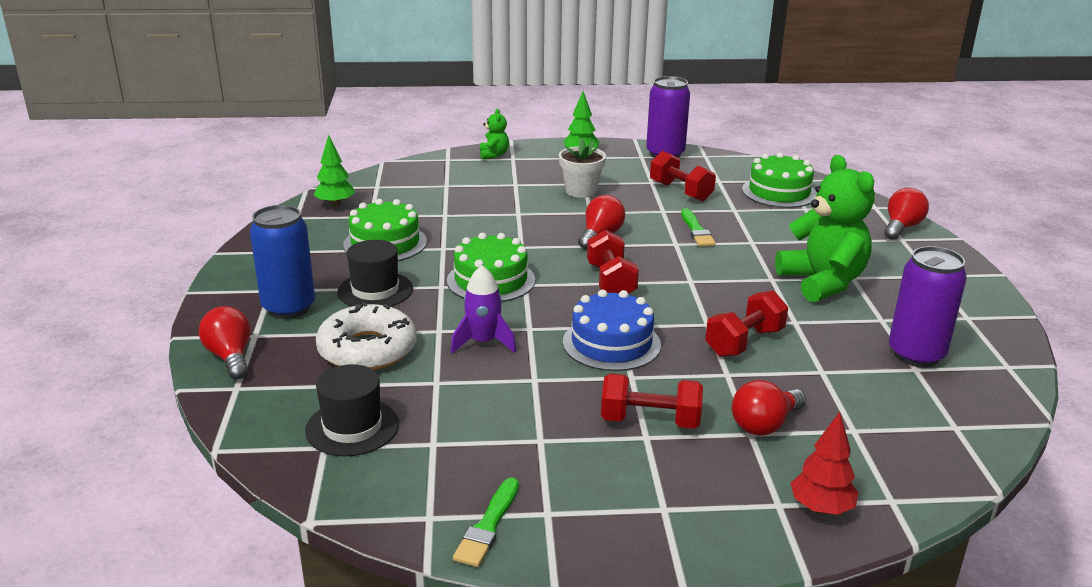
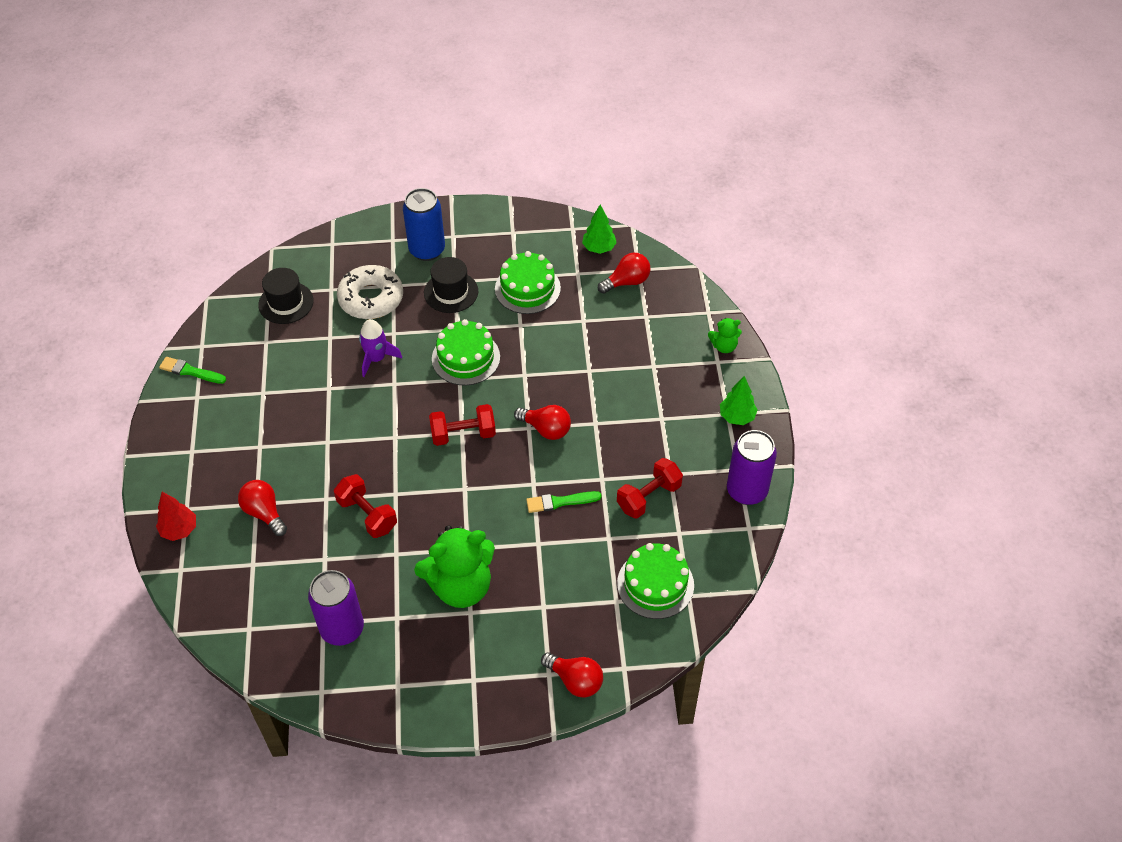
camera: 90 degrees right, 25 degrees up
(230, 357) = (366, 234): red light bulb -> red light bulb (627, 282)
(581, 191) = (642, 416): white flower pot -> none
(611, 343) = (370, 432): blue cake -> none
(650, 421) = (275, 449): red dumbbell -> none

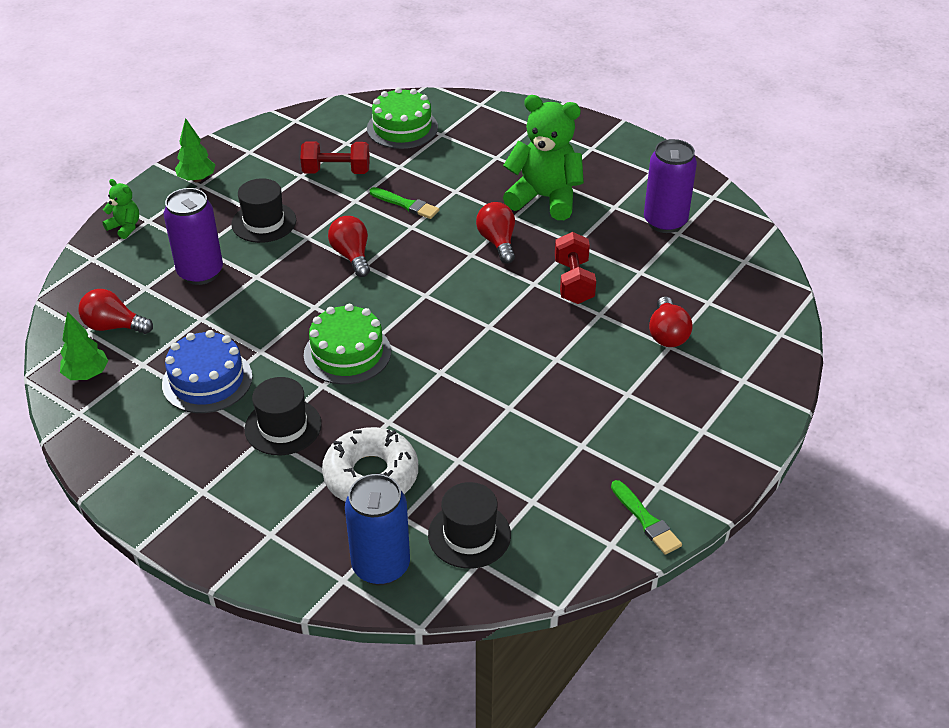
camera: 140 degrees left, 10 degrees down
(179, 530) = (761, 365): red tree -> none
(376, 358) = (432, 406): purple rocket -> none
(427, 250) = (249, 493): blue can -> blue can (381, 566)
(463, 434) = (425, 293): red dumbbell -> none
(527, 288) = (207, 380): green cake -> blue cake
(575, 680) = (520, 114): red light bulb -> red light bulb (497, 242)
(640, 414) = (264, 222): none -> black hat
(746, 491) = (263, 138): purple can -> purple can (200, 272)

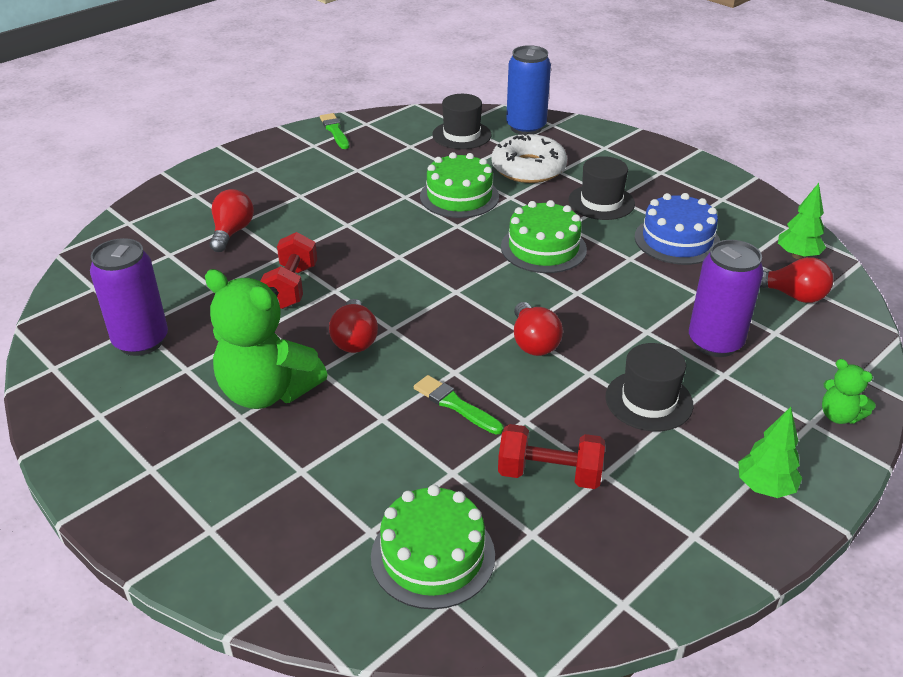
camera: 170 degrees left, 5 degrees down
(447, 415) = (459, 196): none -> green cake

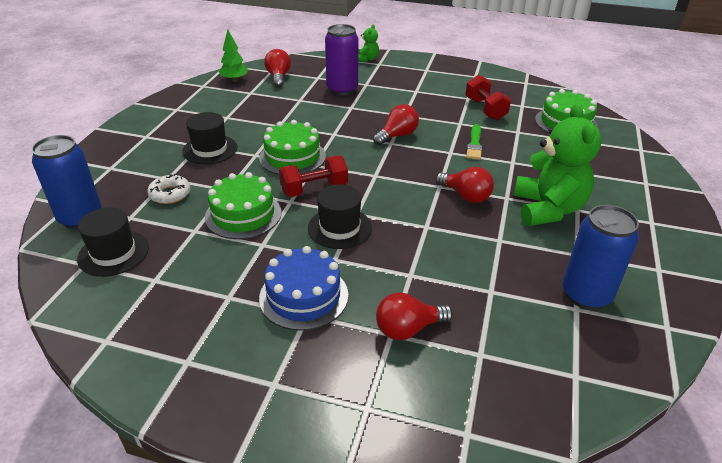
camera: 120 degrees left, 0 degrees up
(141, 341) = (586, 295): purple can -> blue can
(292, 287) = (444, 249): red dumbbell -> red dumbbell (314, 189)
(335, 131) = (138, 360): green brush -> none
(354, 340) = (465, 196): red light bulb -> red light bulb turned 75 degrees clockwise
(528, 168) = (170, 194): white donut -> white donut, size x0.57
(649, 401) = (407, 97): black hat -> black hat (339, 228)
(677, 240) = (244, 115): blue cake -> blue cake (304, 296)
(764, 487) = (431, 67): green tree -> none

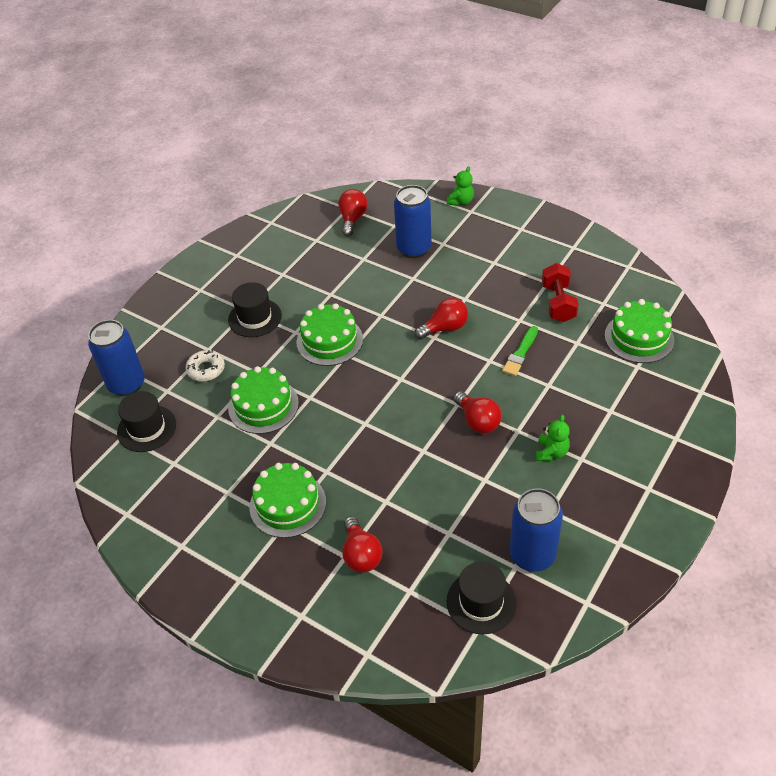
camera: 20 degrees right, 10 degrees up
(234, 80) = (305, 218): green tree -> none
(304, 296) = (287, 504): blue cake -> green cake
(314, 189) = (336, 386): red dumbbell -> none
(339, 228) = (343, 437): black hat -> black hat (481, 602)
(342, 89) = (414, 249): purple can -> blue can
(408, 329) = (361, 554): red light bulb -> red light bulb turned 105 degrees counterclockwise
(547, 209) = (551, 452): green teddy bear -> green teddy bear, size x0.47

